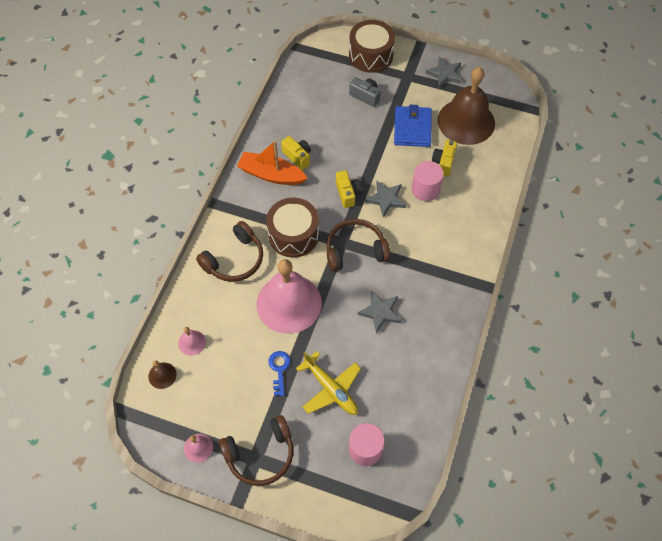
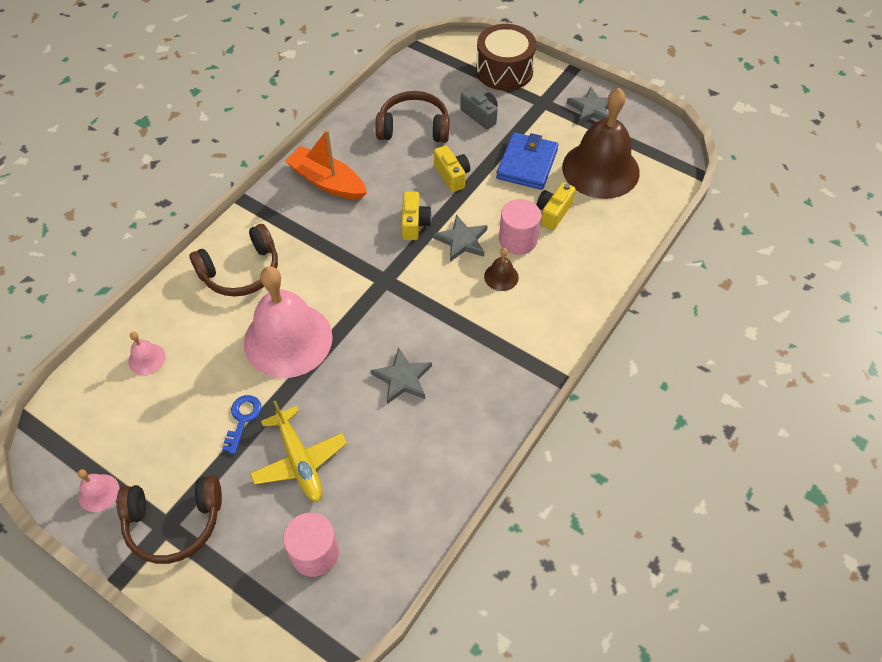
camera: 15 degrees right, 5 degrees down
(162, 375) = (93, 390): brown bell -> brown bell (501, 277)
(293, 235) = (327, 258): brown drum -> none
(298, 157) = (368, 168): yellow camera -> yellow camera (452, 176)
(355, 250) = (398, 294): brown headphones -> brown headphones (414, 127)

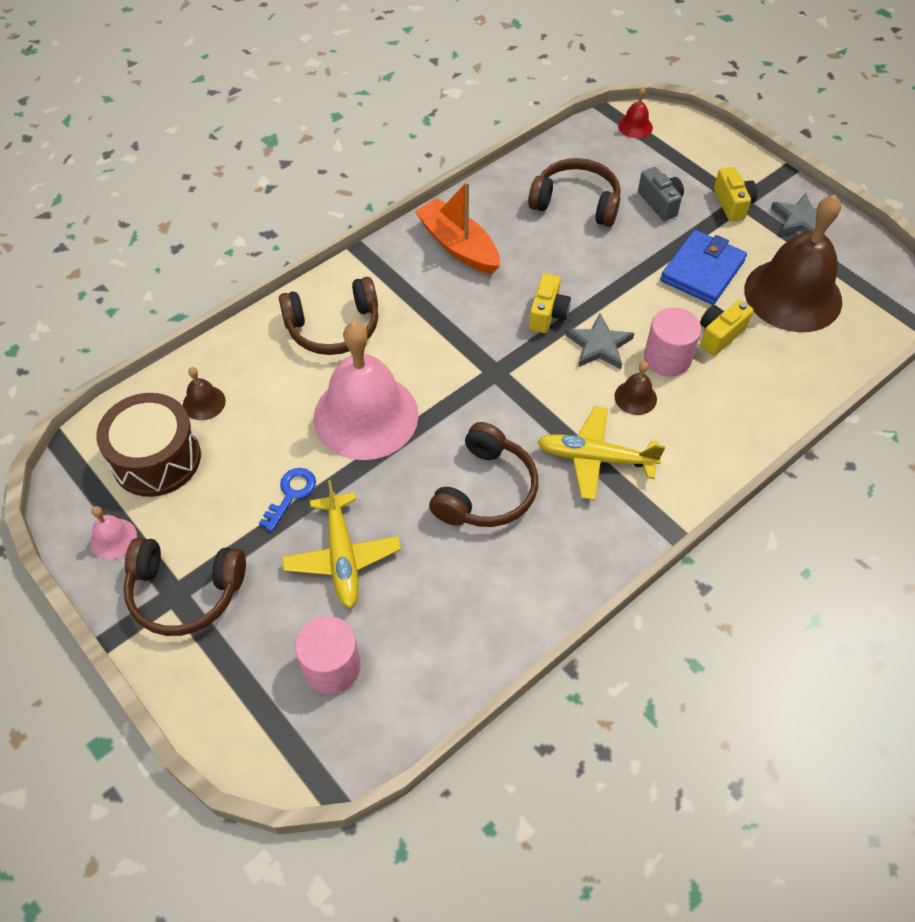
camera: 15 degrees right, 0 degrees up
(147, 359) = (204, 402): pink bell -> brown bell
(402, 378) = (486, 490): grey star -> brown headphones
(445, 56) = (635, 126): none -> red bell
(452, 176) = (607, 267): yellow camera -> yellow camera (732, 204)
(483, 333) = (596, 458): none -> yellow plane
(504, 71) = (703, 156): brown drum -> brown drum (156, 459)

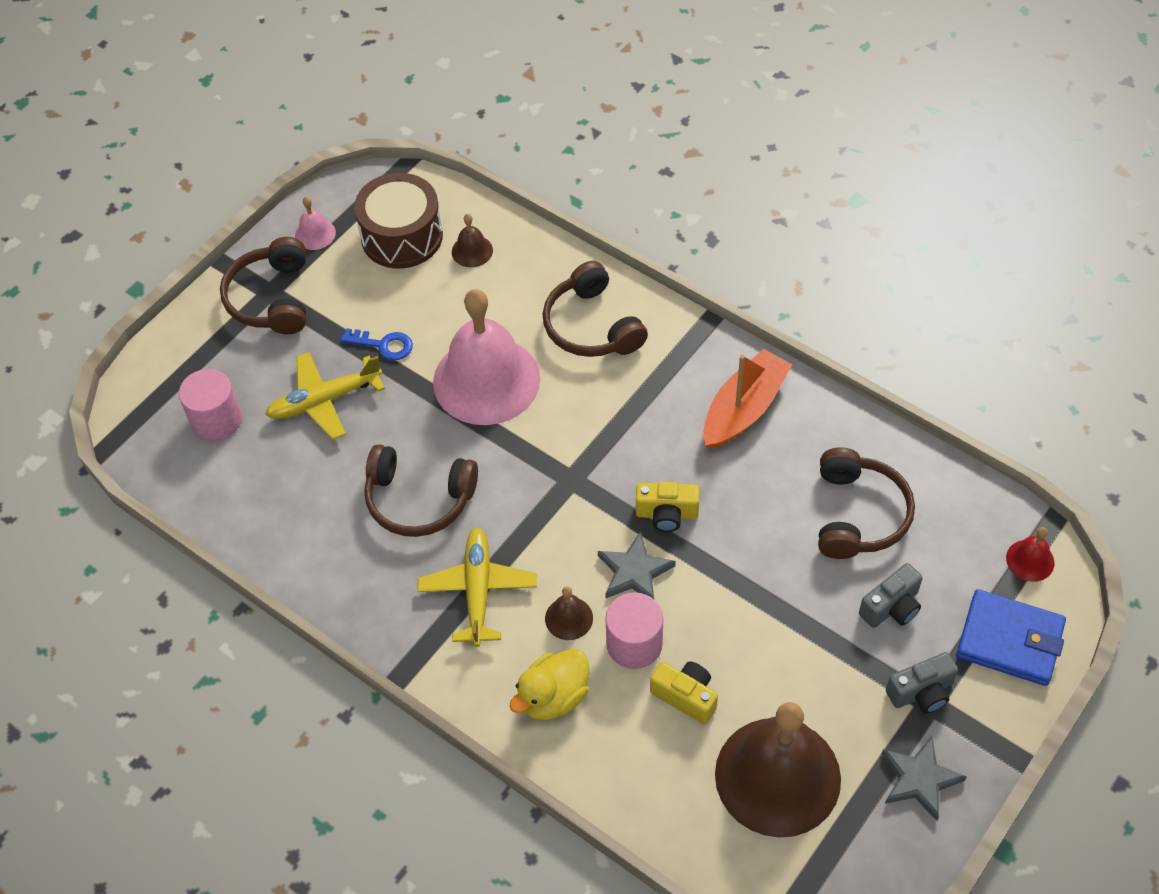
camera: 80 degrees right, 0 degrees up
(702, 271) = (786, 667): blue wallet -> blue wallet (1009, 640)
(710, 421) = (553, 697): none -> yellow duck
(732, 204) = (921, 692): yellow camera -> grey camera

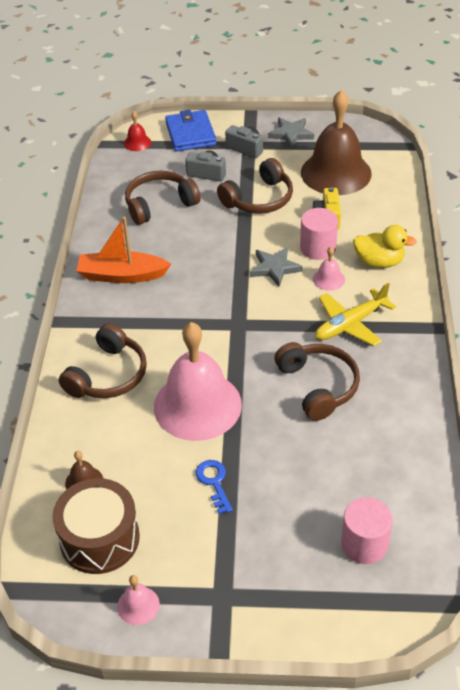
camera: 125 degrees left, 10 degrees down
(271, 298) = (228, 589): brown headphones -> brown headphones (259, 199)
(325, 400) = (290, 486): yellow plane -> none
(569, 618) = (328, 279): brown bell -> pink bell
(667, 514) = (225, 273): yellow camera -> none

